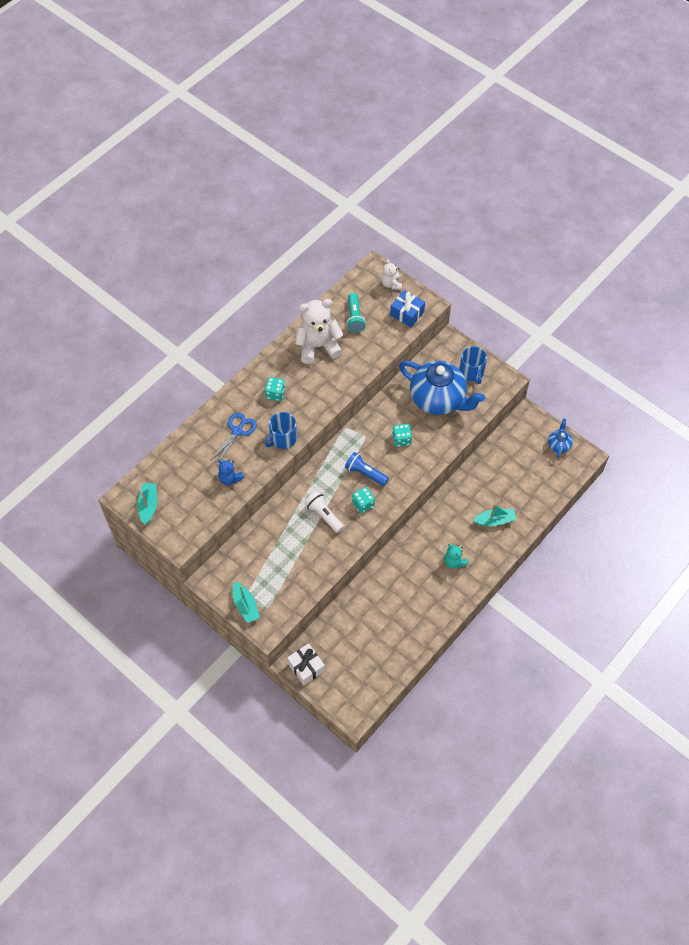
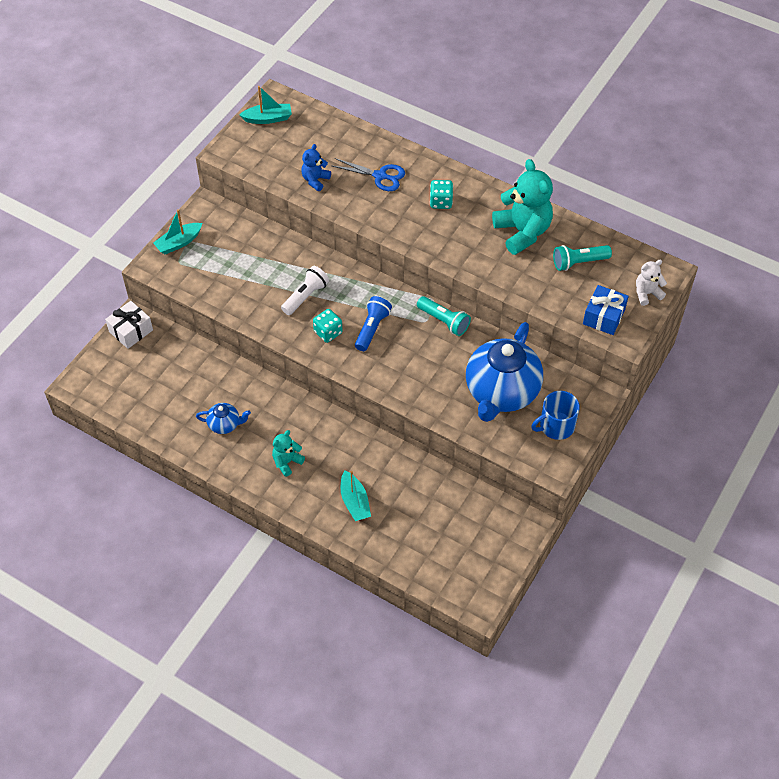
camera: 80 degrees right, 5 degrees down
(283, 438) = (379, 218): blue mug -> none
(318, 346) = (522, 232): white teddy bear -> turquoise teddy bear
(367, 424) = (444, 321): none -> turquoise flashlight
(401, 439) = (429, 360): turquoise dice -> none
(558, 445) = (490, 569): blue teapot -> blue teapot (225, 424)

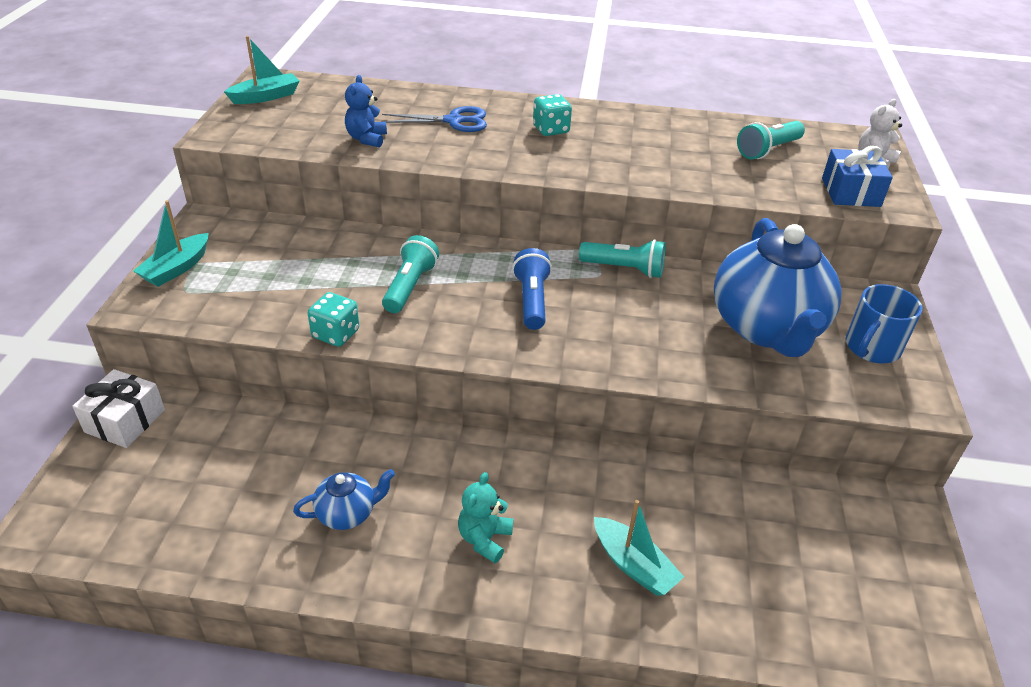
camera: 25 degrees left, 15 degrees down
(305, 296) = (410, 286): white flashlight -> turquoise flashlight
(328, 332) = (470, 320): turquoise dice -> turquoise dice (336, 334)
(522, 232) = (675, 137): turquoise teddy bear -> none

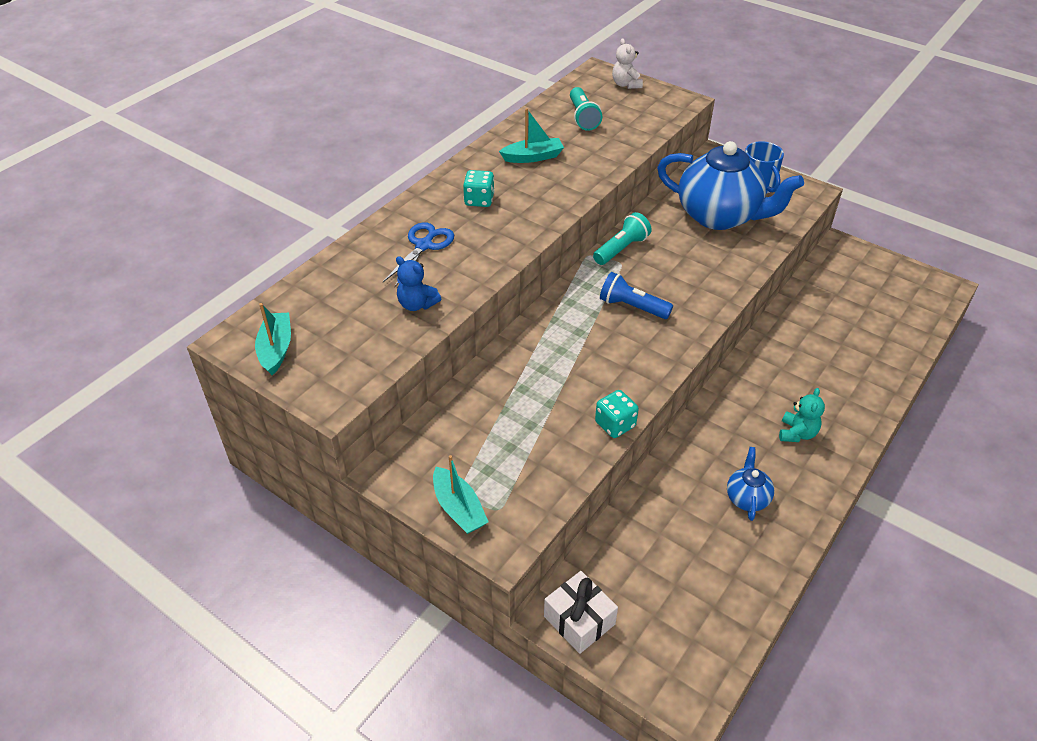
camera: 60 degrees left, 5 degrees up
(410, 286) = (577, 365): turquoise flashlight -> none
(484, 539) = (797, 433): turquoise teddy bear -> turquoise teddy bear turned 120 degrees counterclockwise
(633, 565) = (842, 373): turquoise boat -> turquoise boat (533, 157)
(851, 192) = (656, 110): blue gift -> none

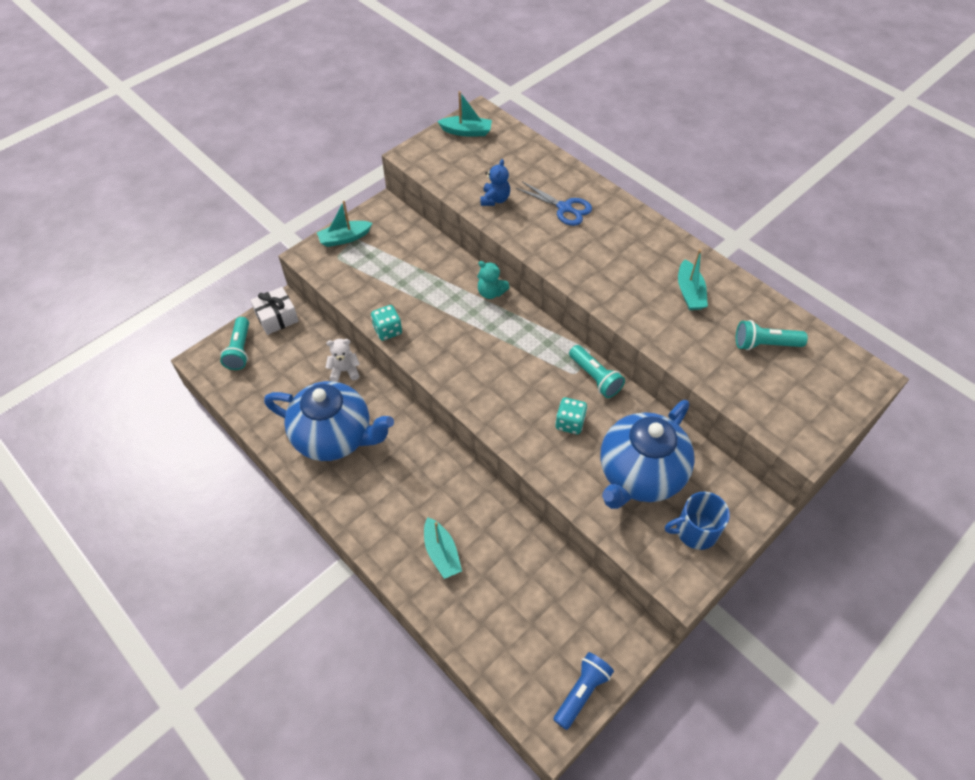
camera: 100 degrees right, 10 degrees up
(417, 304) = (495, 199): blue teddy bear -> blue teddy bear turned 150 degrees clockwise
(479, 200) = (622, 247): turquoise dice -> turquoise dice (570, 423)
(626, 84) = (840, 397): white teddy bear -> white teddy bear (344, 371)
(632, 307) = (514, 368): blue flashlight -> blue flashlight (581, 692)
(653, 654) = (240, 350): none -> turquoise flashlight
(747, 498) = (334, 437): blue teapot -> blue teapot, size x2.28
(797, 433) = (385, 494): turquoise teddy bear -> turquoise teddy bear (491, 292)
(836, 376) = (441, 553): none -> turquoise boat

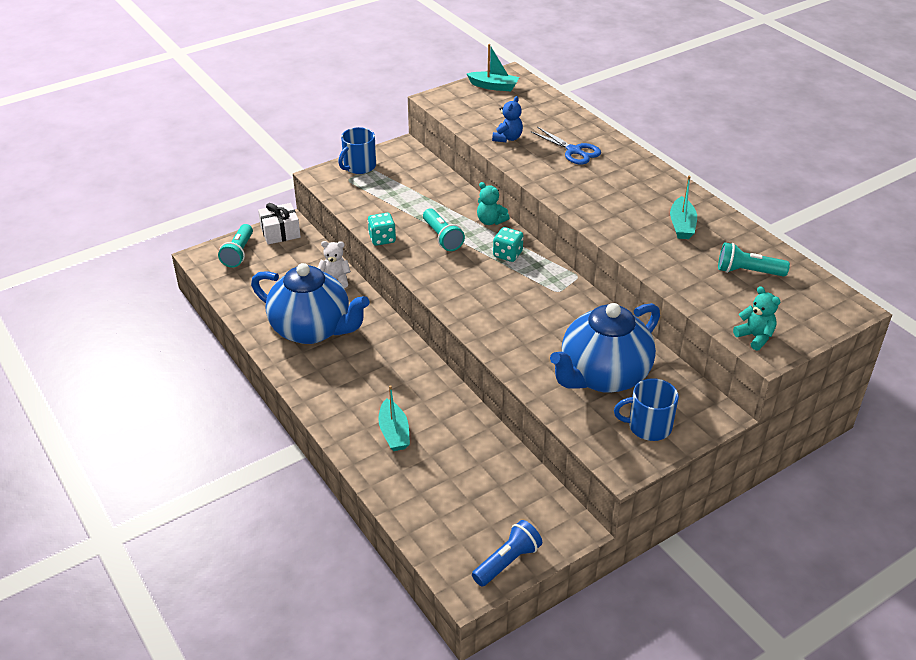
camera: 10 degrees right, 15 degrees down
(344, 238) = (359, 166): turquoise boat -> blue mug
(570, 423) = (543, 328): turquoise dice -> turquoise dice (507, 254)
(595, 377) = (577, 297): turquoise flashlight -> turquoise flashlight (442, 237)
(789, 428) = (755, 337): none -> turquoise teddy bear

